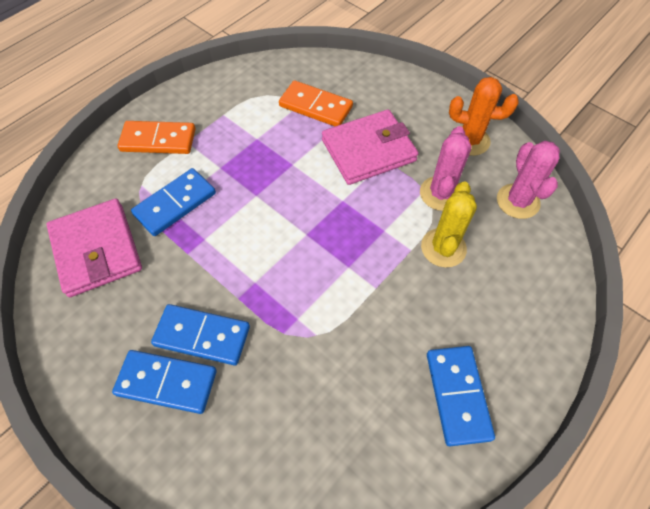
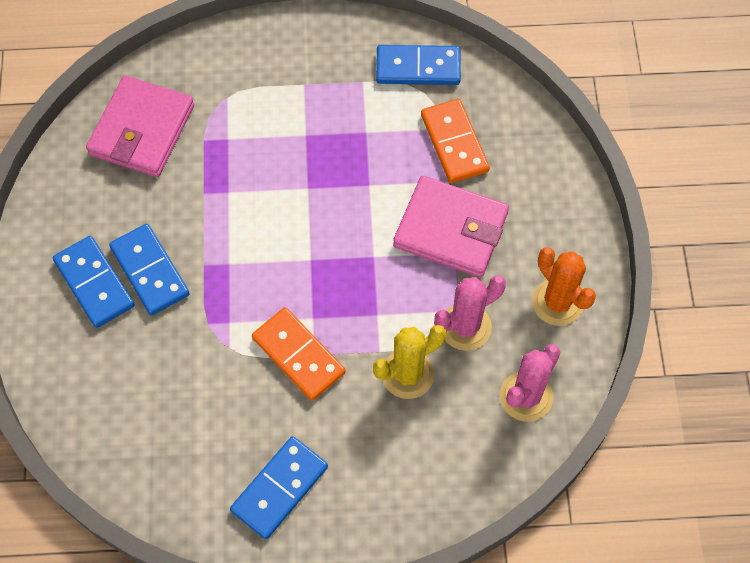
camera: 45 degrees right, 5 degrees up
(158, 140) = (281, 63): orange domino -> orange domino (298, 355)
(175, 204) = (236, 139): blue domino -> blue domino (418, 68)

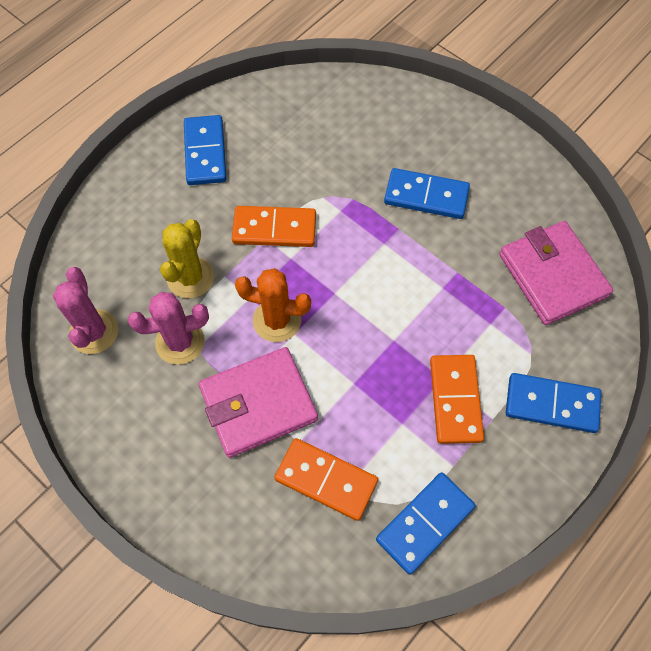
camera: 135 degrees right, 0 degrees up
(94, 283) = (449, 161): blue domino -> blue domino (551, 404)
(314, 115) = (455, 400): none -> orange domino
(465, 327) = (180, 342): pink cactus -> pink cactus turned 60 degrees clockwise
(557, 302) = (126, 419): orange cactus -> orange cactus (277, 320)

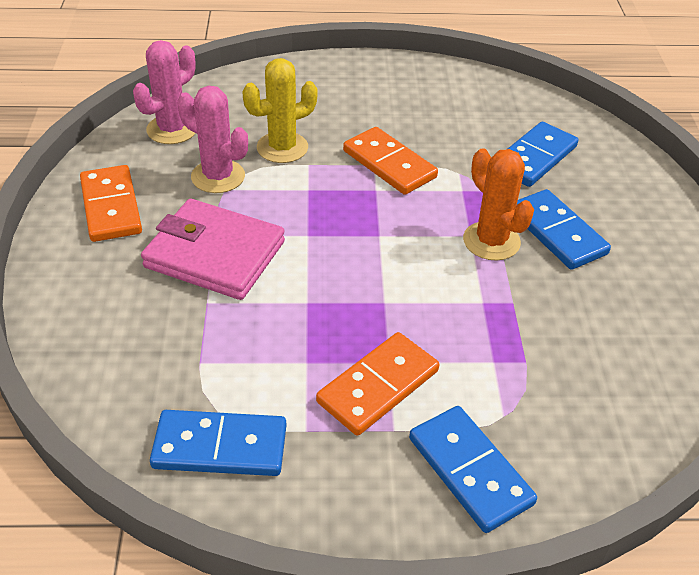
camera: 45 degrees right, 20 degrees down
(205, 152) = (402, 89): blue domino -> blue domino (534, 157)
(277, 320) = (307, 217): orange cactus -> orange cactus (491, 241)
(326, 480) = (189, 343): orange domino -> orange domino (111, 206)
(552, 275) = (613, 376): pink wallet -> none

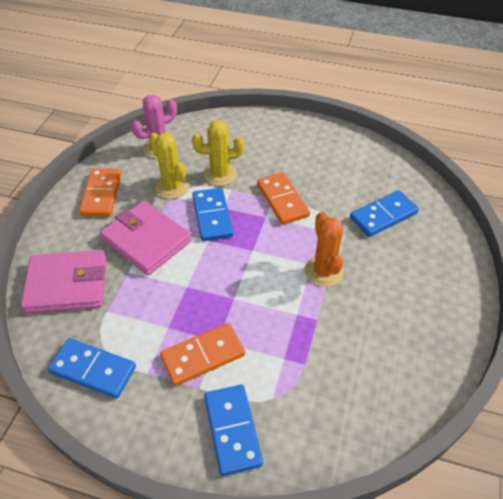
camera: 20 degrees right, 5 degrees up
(118, 340) = (67, 284): none -> pink wallet
(218, 176) = (172, 187): pink cactus -> yellow cactus
(557, 232) = (372, 275): blue domino -> blue domino (212, 216)

